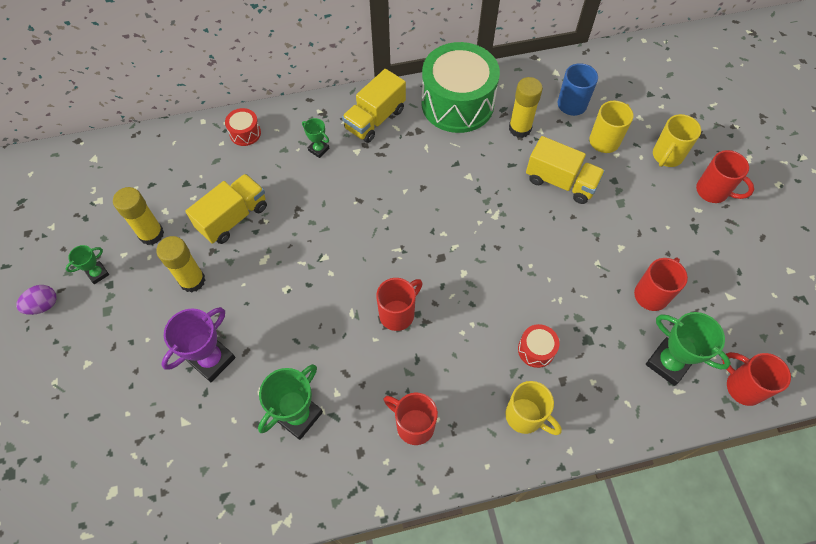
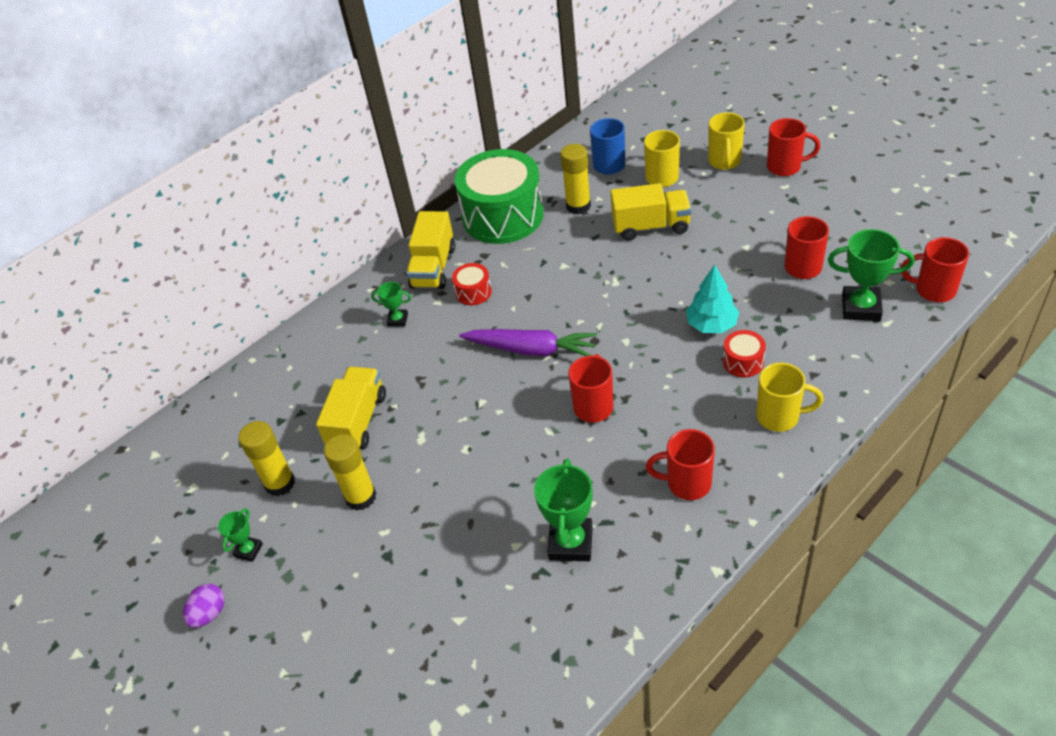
camera: 25 degrees left, 15 degrees down
(212, 360) = (441, 550): purple trophy -> none
(245, 133) = (308, 346): red drum -> red drum (473, 292)
(391, 235) = (531, 349): none -> purple carrot
(538, 301) = (711, 325): none -> turquoise tree

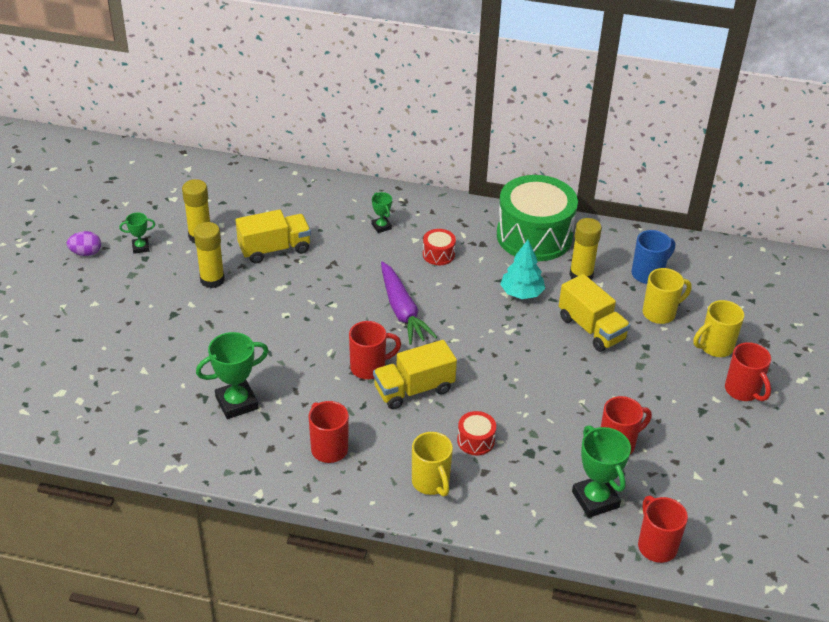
camera: 50 degrees right, 5 degrees down
(433, 267) = (448, 222): yellow truck -> yellow truck (414, 389)
(711, 325) = (503, 407): turquoise tree -> turquoise tree (521, 293)

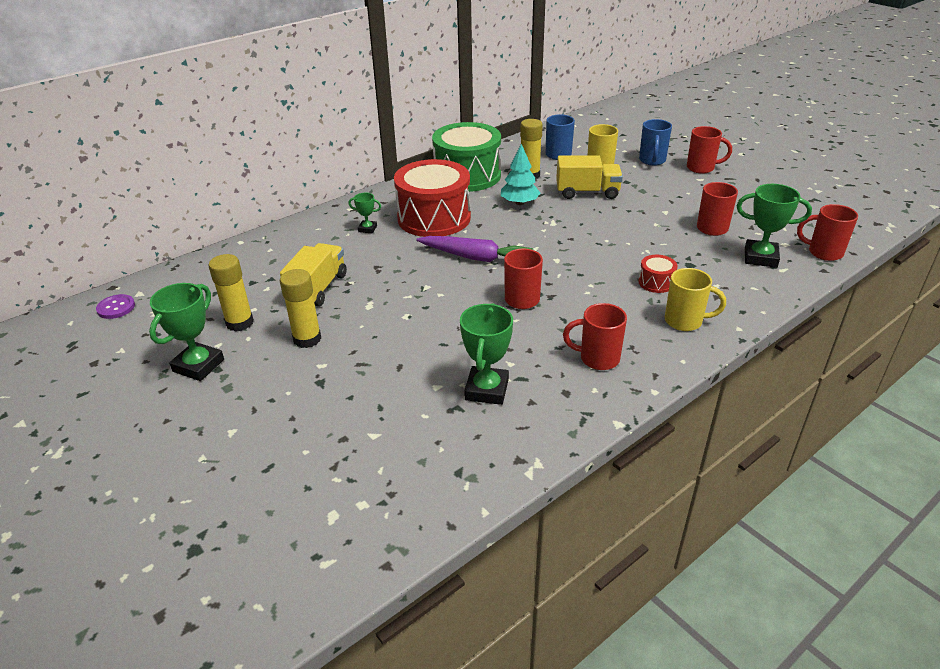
camera: 50 degrees left, 5 degrees down
(86, 253) = (149, 407): purple egg -> none
(140, 247) = (198, 365): green trophy -> green trophy, size x1.87
(163, 169) = (116, 308): none -> purple button
(414, 389) = (571, 288): yellow truck -> none
(438, 254) = (434, 218): red drum -> red drum, size x2.40
(715, 347) = (652, 161): yellow mug -> blue mug

